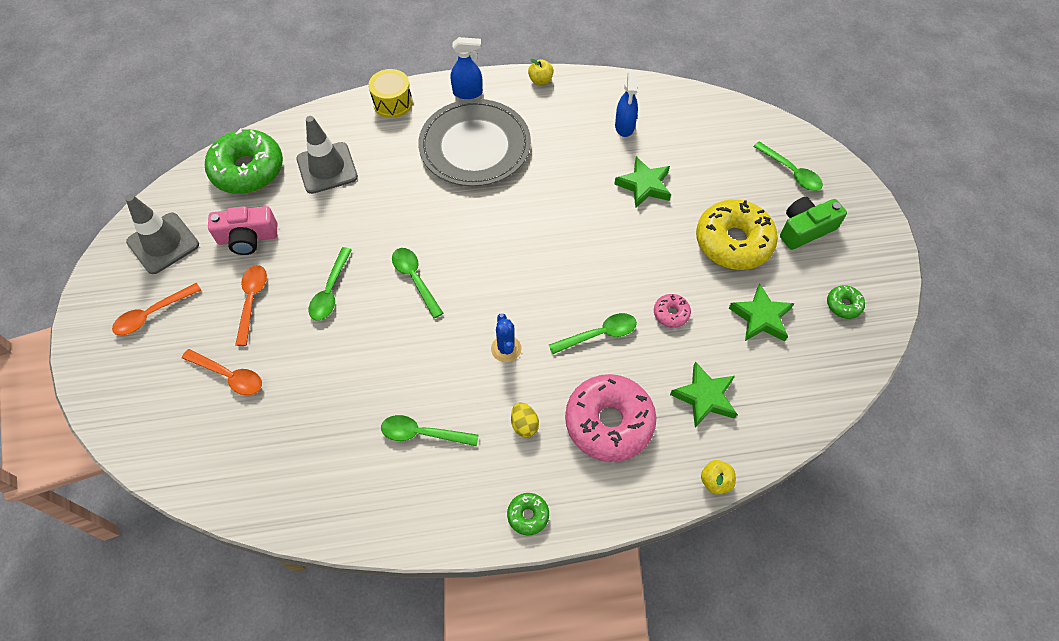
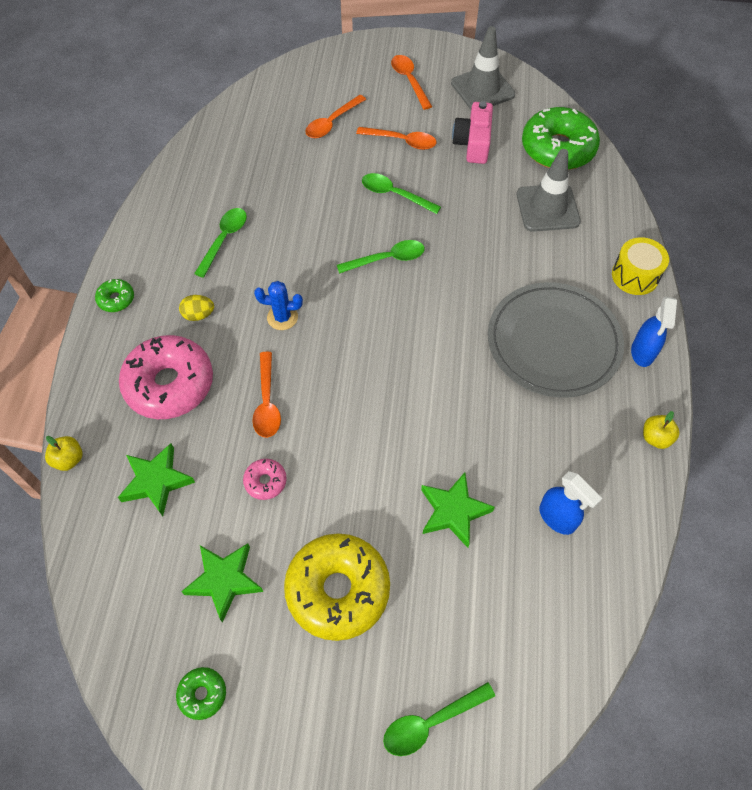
camera: 105 degrees right, 0 degrees up
(599, 334) = (267, 402): green spoon -> orange spoon
(624, 126) = (557, 518): blue spray bottle -> blue spray bottle turned 150 degrees counterclockwise
(805, 229) = (329, 697): green camera -> none

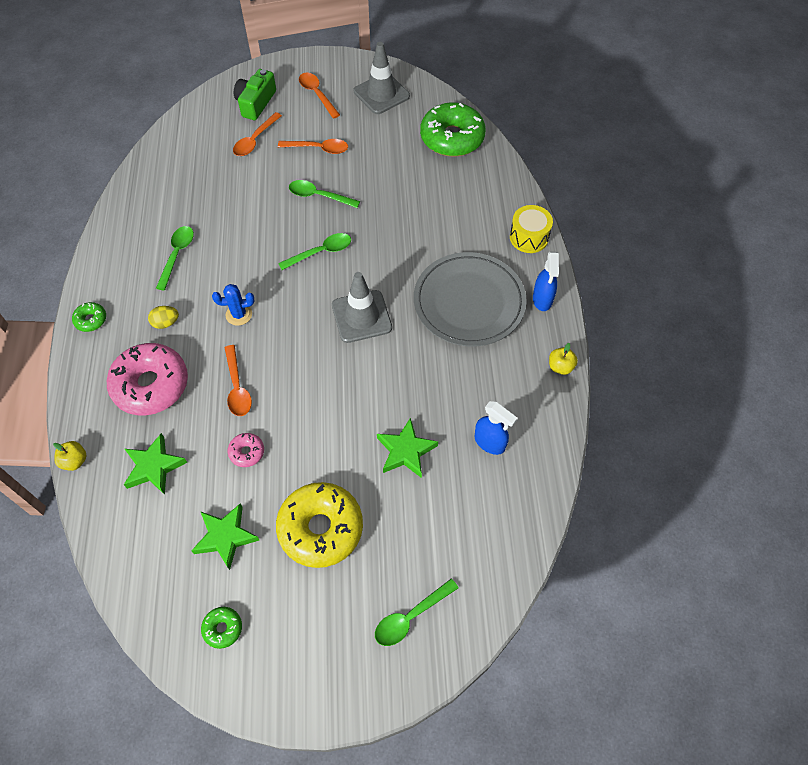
camera: 10 degrees left, 0 degrees up
(339, 82) = (256, 103): none -> green camera
(473, 143) = (380, 142): pink camera -> none
(547, 208) = (450, 190): grey traffic cone -> grey traffic cone (361, 316)

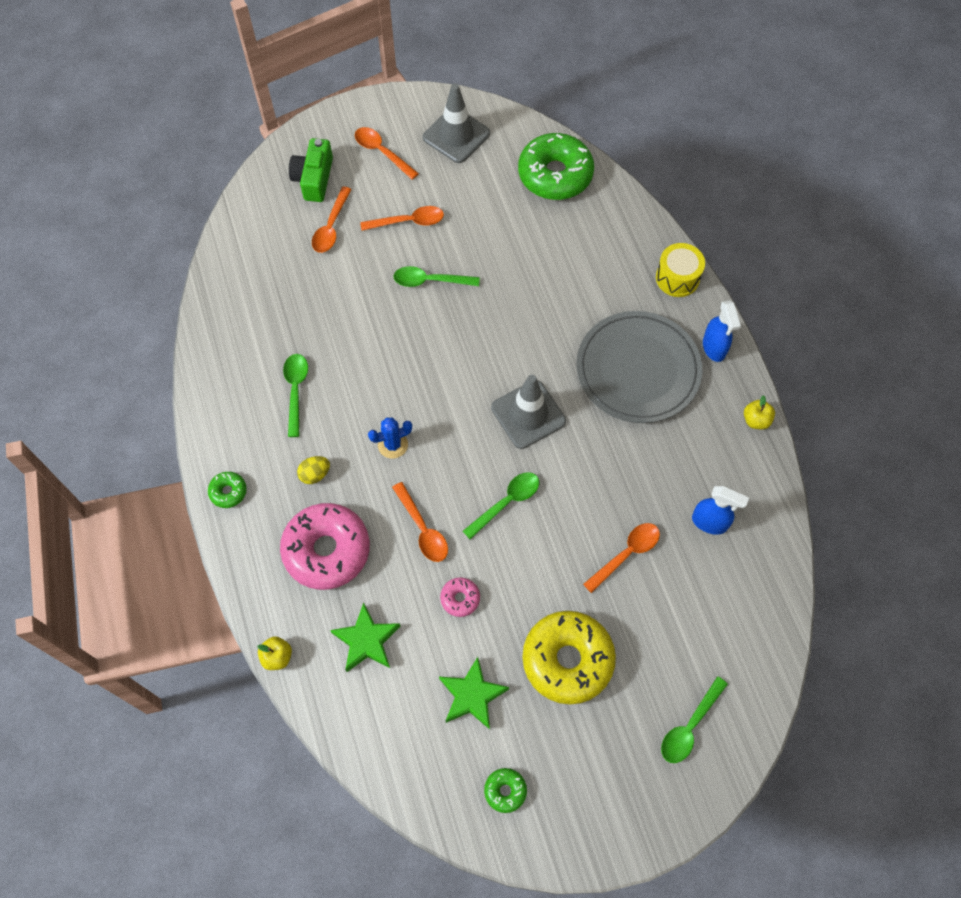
camera: 15 degrees left, 5 degrees up
(321, 252) = (457, 349): green spoon -> green spoon (506, 502)
(405, 451) = (626, 554): green star -> orange spoon

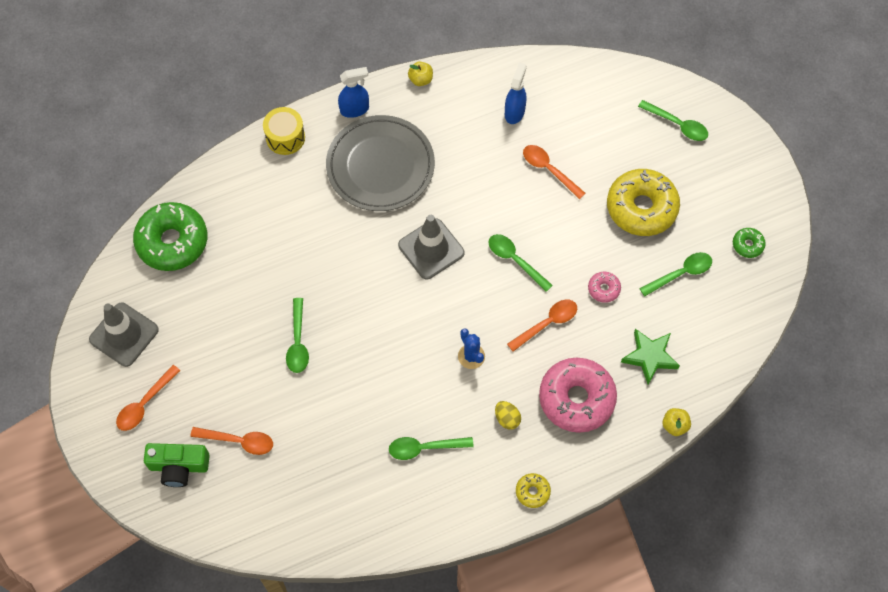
camera: 95 degrees left, 0 degrees up
(228, 492) = (532, 492): green donut -> yellow donut
(408, 221) = (230, 369): orange spoon -> none
(472, 695) = (680, 273): green star -> green spoon

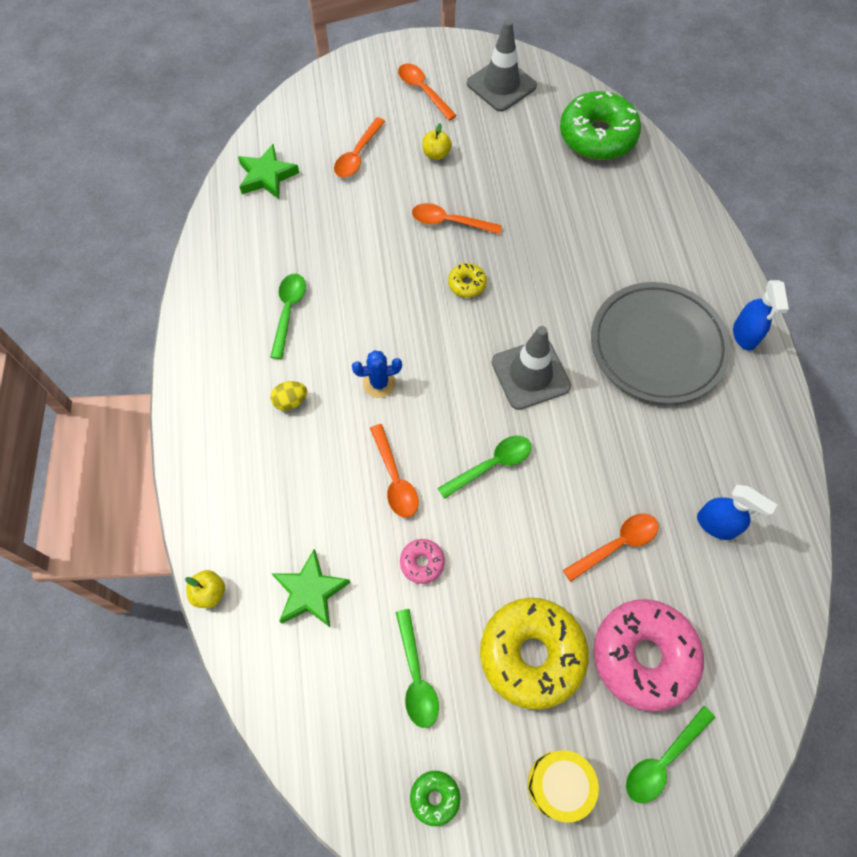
camera: 105 degrees right, 0 degrees up
(179, 466) = (349, 106): green camera -> none
(282, 516) = (267, 176): none -> green star
(285, 137) = (713, 257): yellow drum -> yellow drum (559, 785)
(298, 342) = (449, 222): green spoon -> orange spoon
(421, 80) = (782, 420): yellow apple -> yellow apple (436, 154)
(532, 492) = (196, 405): yellow donut -> yellow donut (467, 284)
(576, 399) = (287, 484): pink donut -> pink donut (643, 656)

